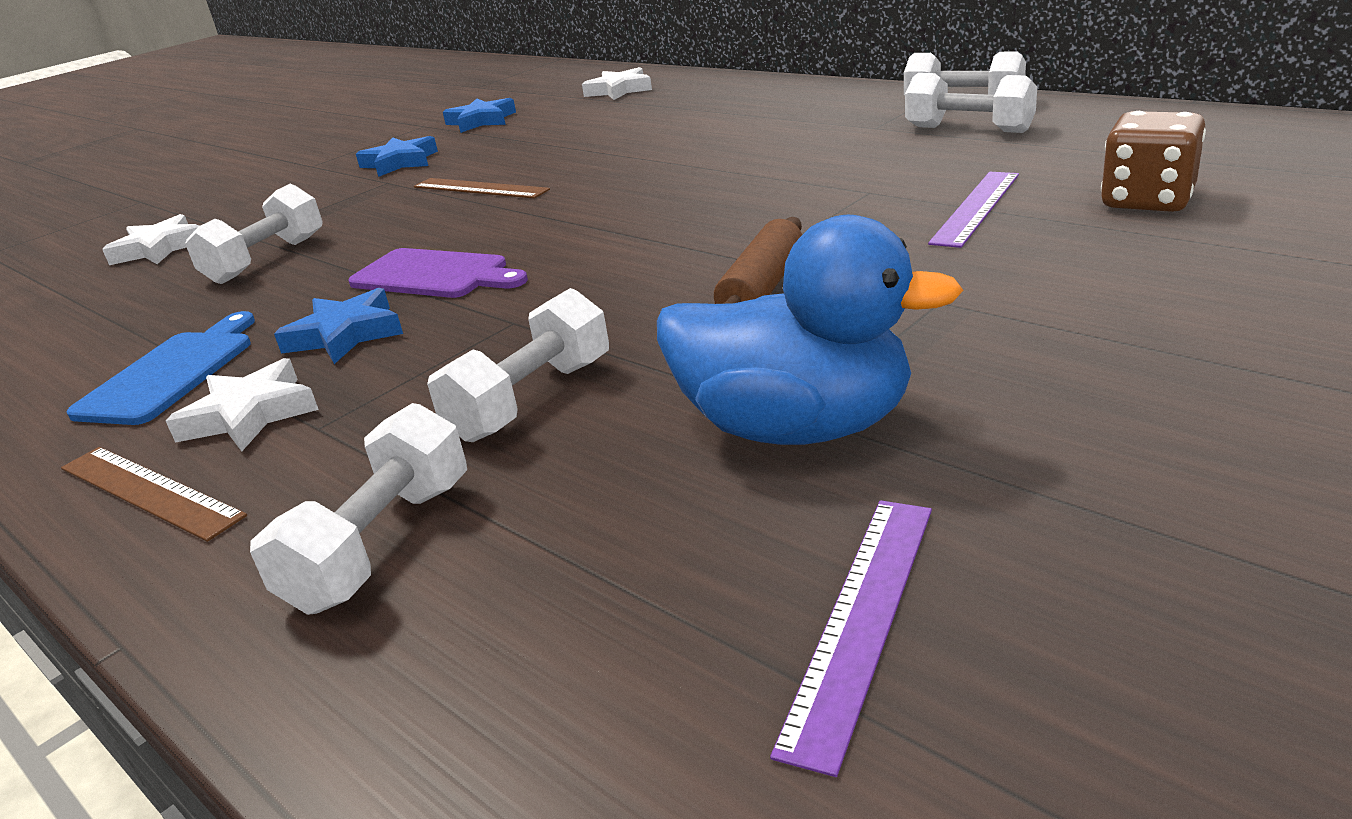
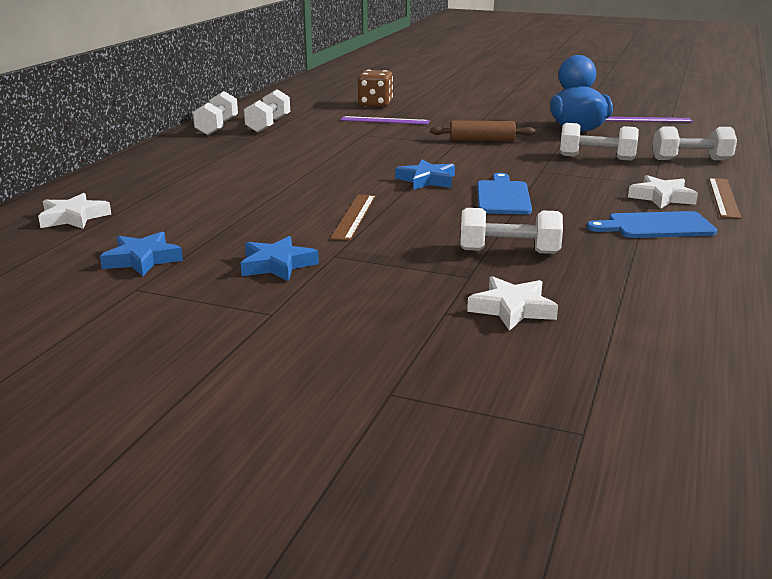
camera: 115 degrees left, 5 degrees down
(346, 334) = (581, 199): blue star -> blue star (426, 180)
(434, 275) = (503, 196): purple cutting board -> blue cutting board

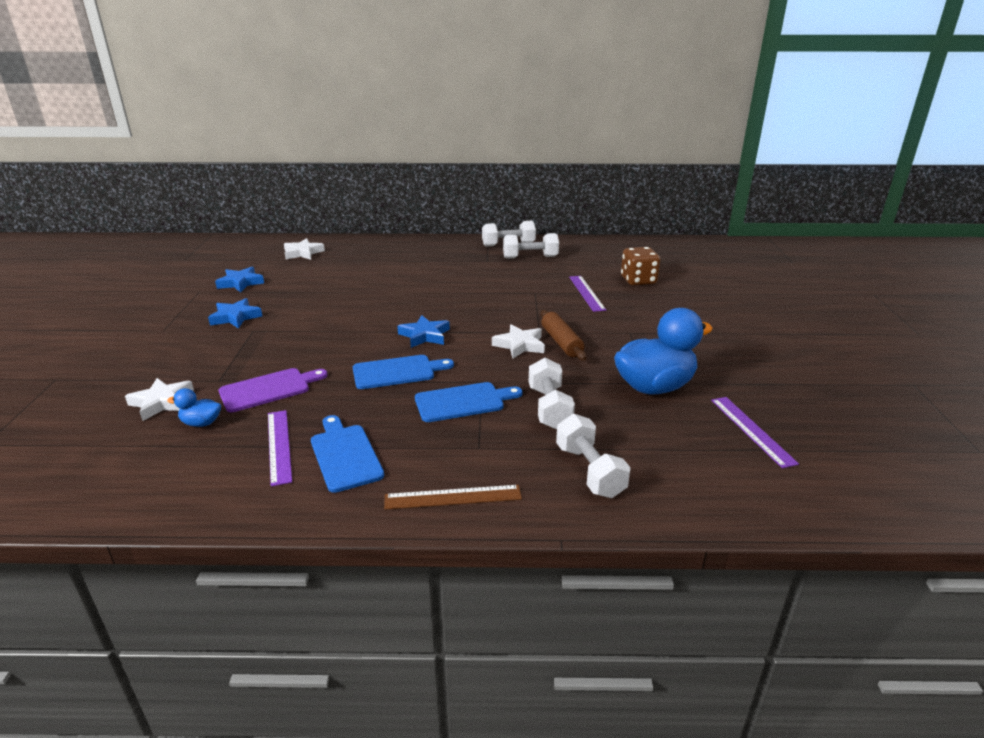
camera: 70 degrees right, 5 degrees up
(354, 216) = (328, 323): brown ruler -> none
(509, 251) = (268, 389): white dumbbell -> purple cutting board
(574, 286) = (201, 423): none -> blue duck
(575, 180) = (463, 402): none -> blue cutting board
(633, 250) = (279, 446): none -> purple ruler
(661, 197) = (434, 455): white star -> white star (519, 345)

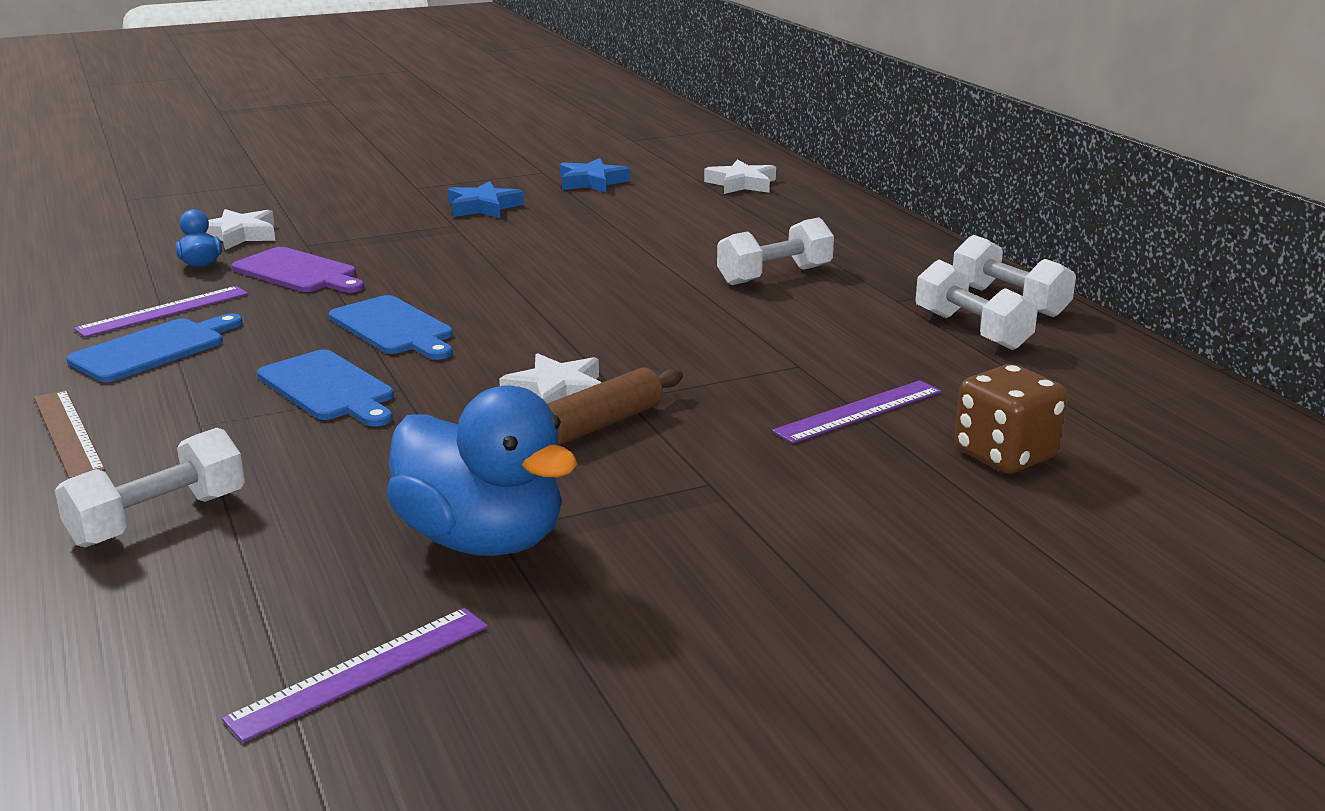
camera: 65 degrees right, 5 degrees down
(424, 335) = (529, 319): blue star -> none
(549, 407) = (346, 455): white dumbbell -> white dumbbell (774, 275)

